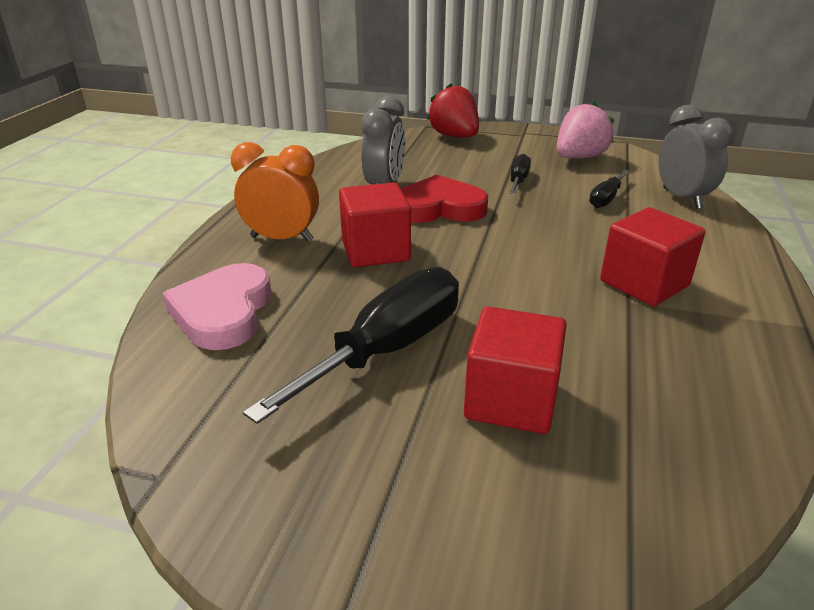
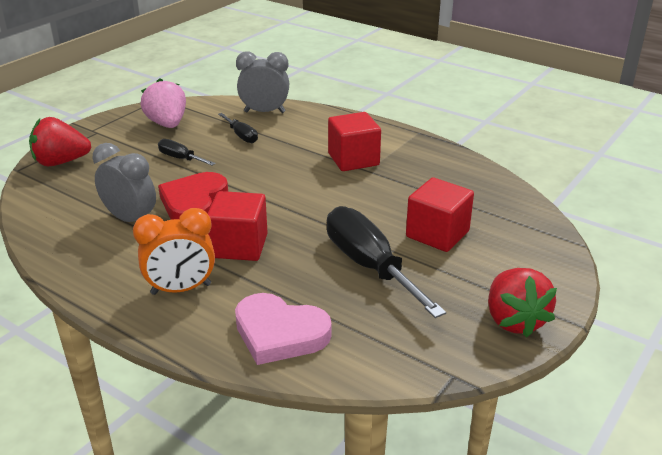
camera: 70 degrees left, 0 degrees up
(282, 239) = (181, 289): orange clock -> orange clock turned 135 degrees counterclockwise
(312, 535) = (514, 320): none -> red strawberry

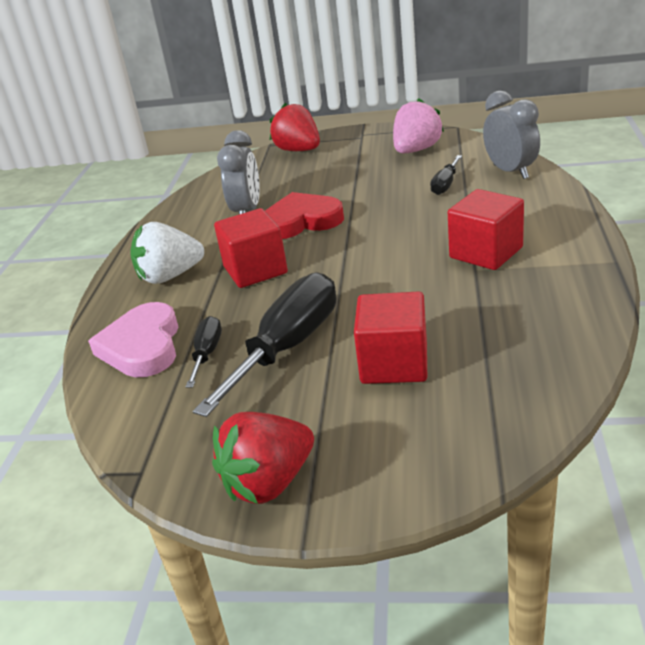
camera: 65 degrees right, 0 degrees up
(180, 158) = (365, 182): black screwdriver -> black screwdriver (207, 353)
(181, 289) = (170, 276): orange clock -> white strawberry

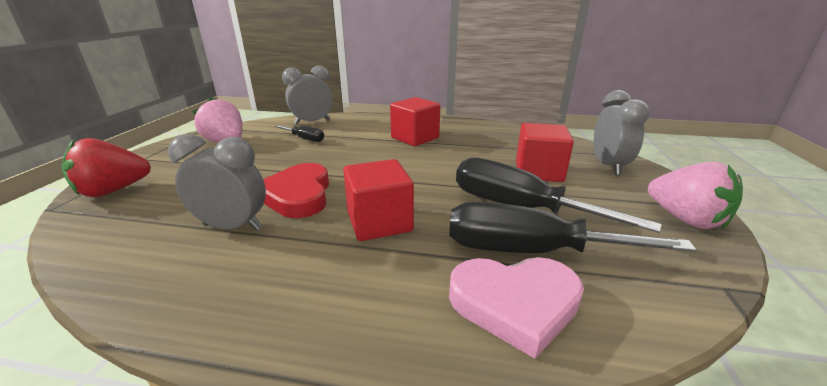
camera: 90 degrees left, 5 degrees down
(170, 276) = (350, 288): white strawberry -> none
(207, 353) = (529, 251): black screwdriver -> black screwdriver, size x2.04
(269, 483) = (685, 219): red strawberry -> pink strawberry
(436, 437) = (608, 166): none -> grey clock

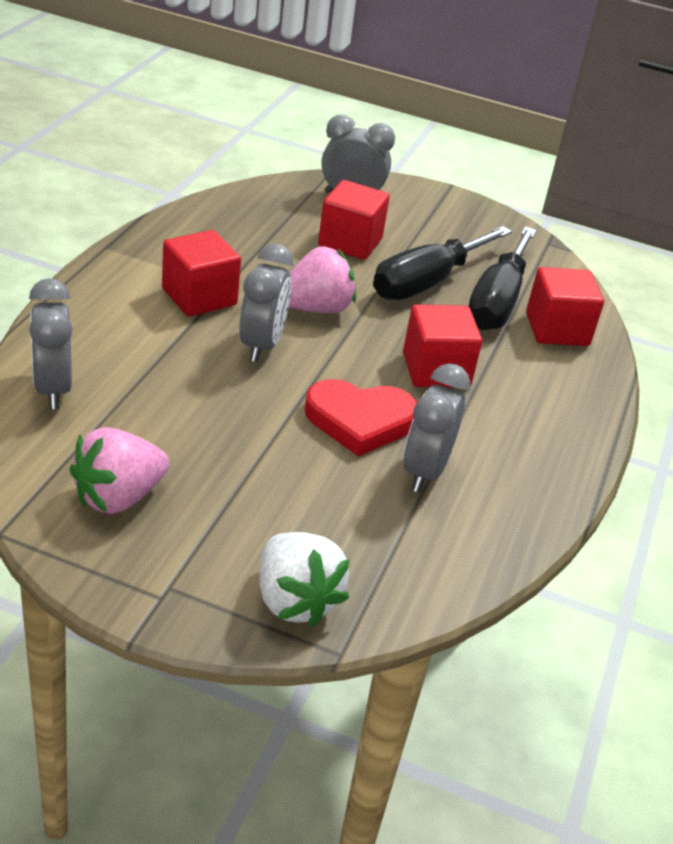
camera: 85 degrees left, 10 degrees up
(113, 191) = (295, 600): red strawberry -> white strawberry
(305, 139) = (148, 403): black screwdriver -> none
(375, 157) = (261, 345): none -> grey clock
(515, 303) = (557, 329): pink heart -> red cube
(685, 219) = (464, 212): pink strawberry -> pink strawberry (316, 308)

